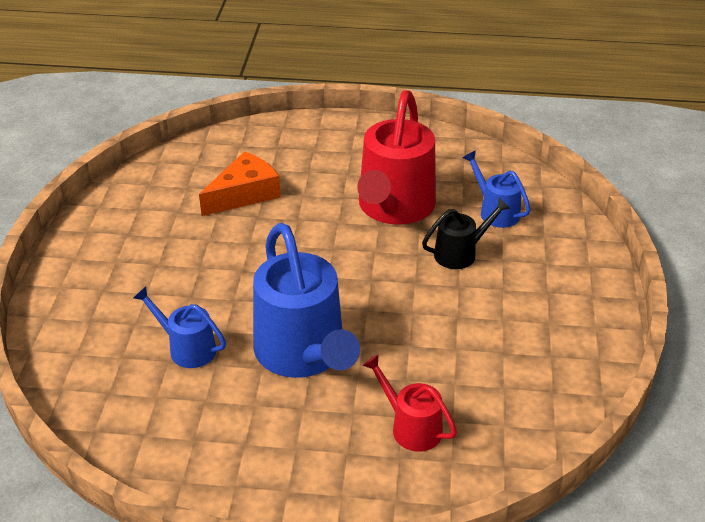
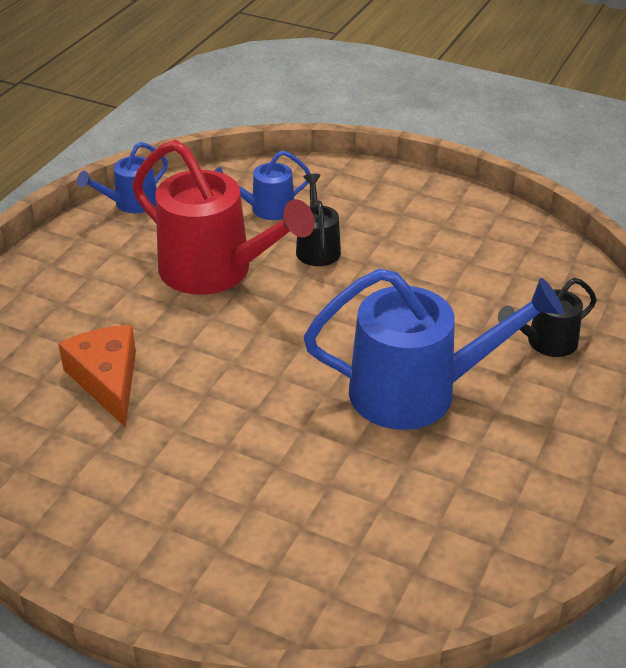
camera: 70 degrees left, 0 degrees up
(186, 348) = (367, 485): blue watering can -> blue watering can (130, 204)
(410, 427) = (545, 343): red watering can -> black watering can

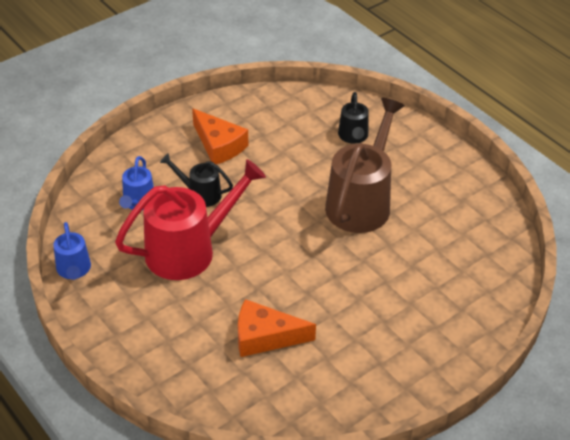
camera: 65 degrees left, 5 degrees up
(416, 233) = (219, 145): none -> orange cheese
(419, 392) = (361, 201): blue watering can -> brown watering can

